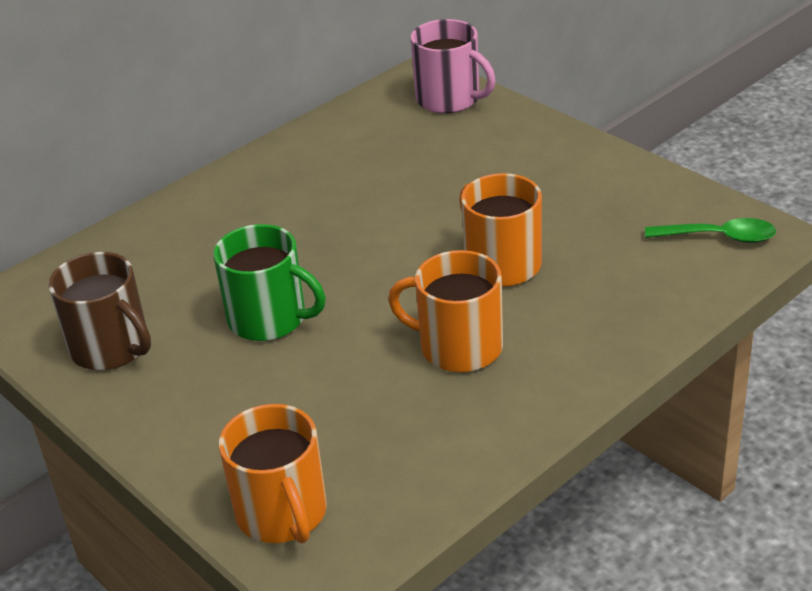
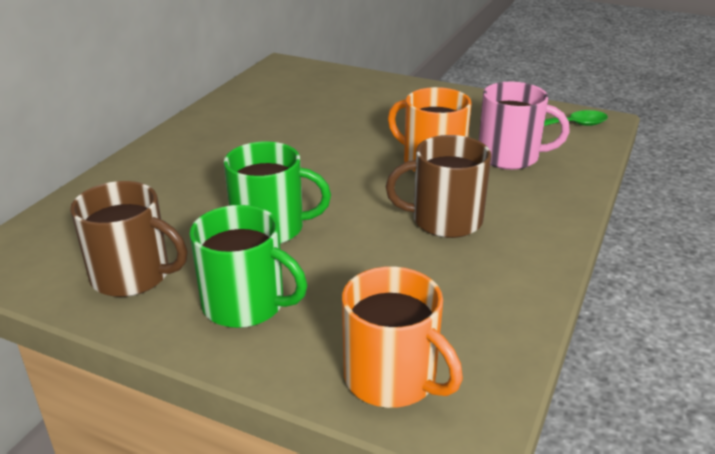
camera: 25 degrees left, 5 degrees down
(196, 403) = (245, 304): none -> green mug
(449, 99) = (313, 75): pink mug -> pink mug (510, 157)
(459, 347) = (445, 220): orange mug -> brown mug

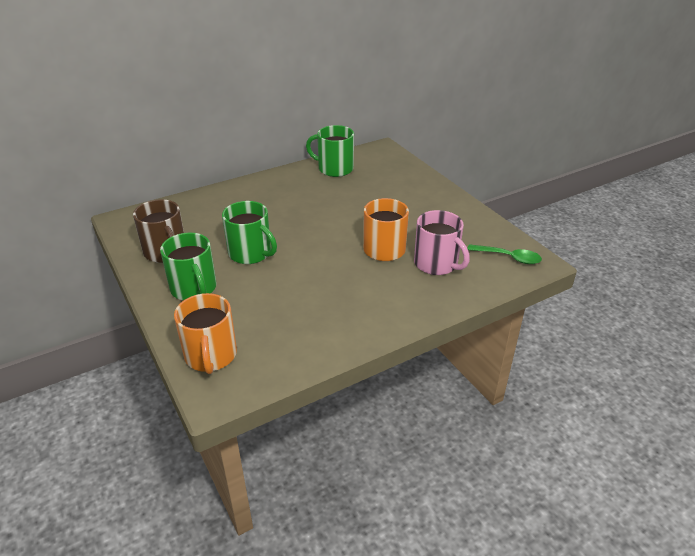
camera: 35 degrees right, 5 degrees up
(252, 100) = (334, 169): none -> green mug
(445, 220) = (342, 287): brown mug -> none

